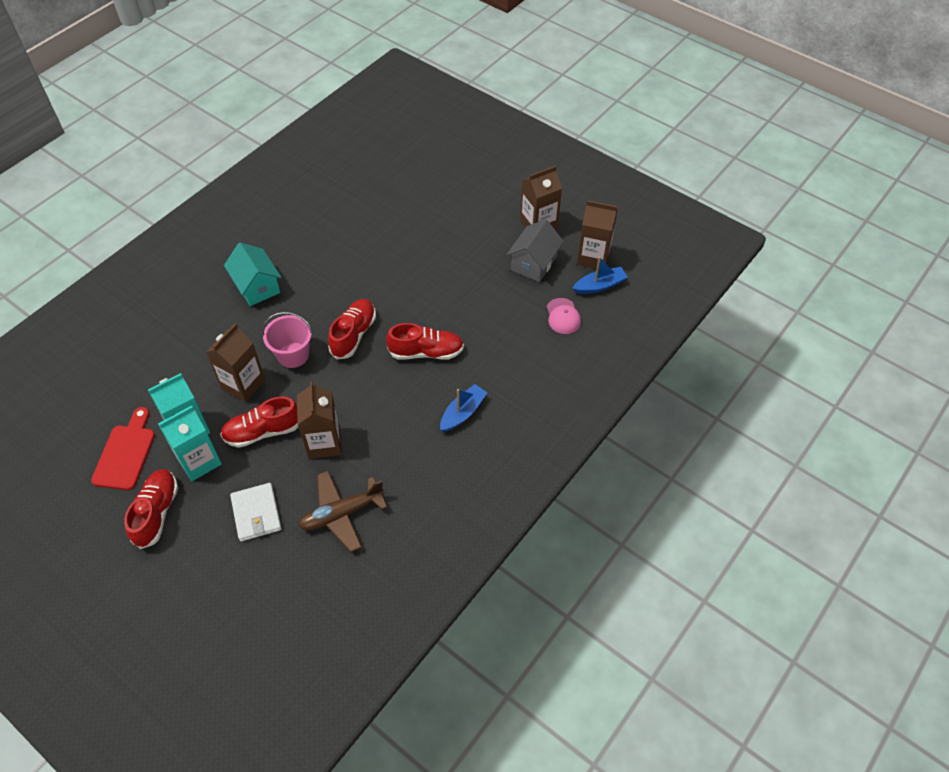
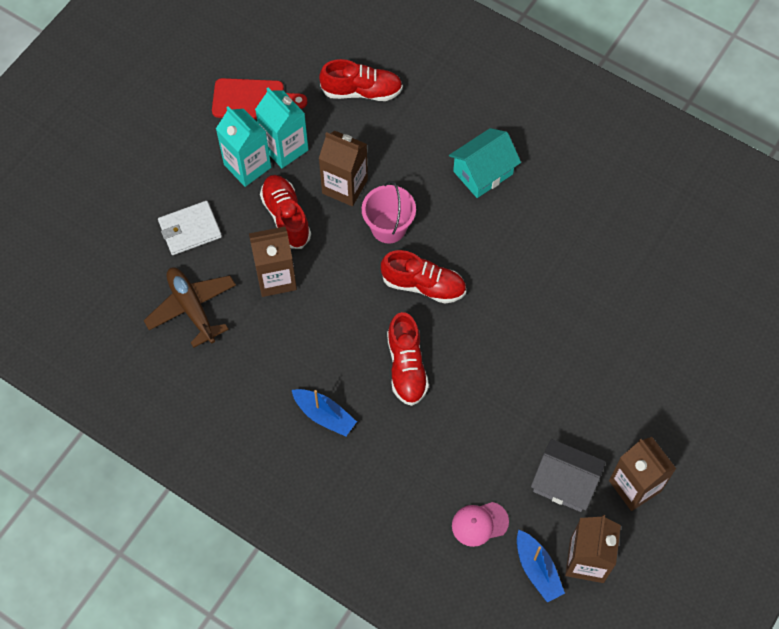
camera: 85 degrees right, 10 degrees up
(156, 513) = (188, 143): red shoe -> red shoe (361, 91)

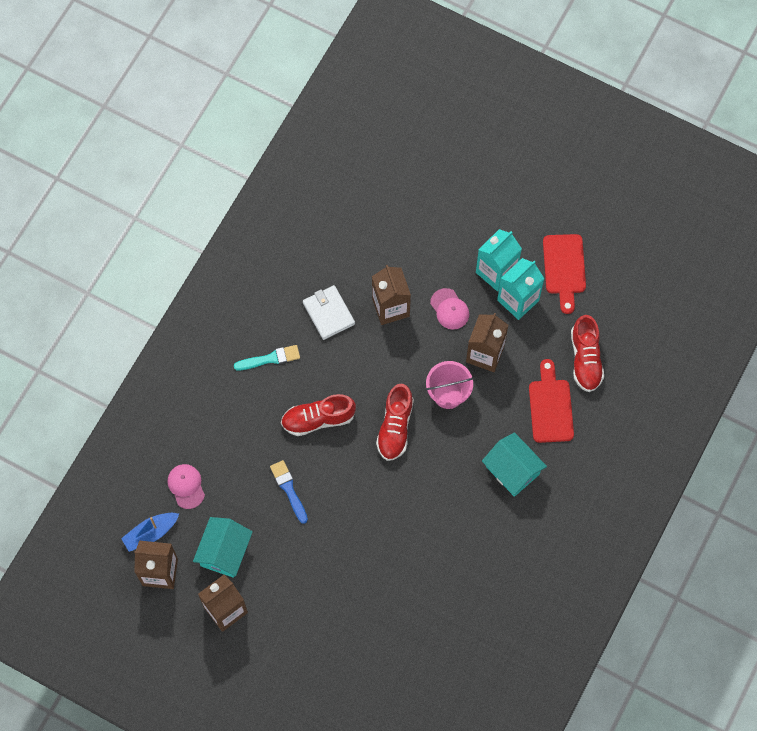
camera: 85 degrees right, 5 degrees up
(190, 230) = (429, 234): white wallet -> white wallet (328, 313)
(192, 308) = (357, 246): brown plane -> none
(286, 217) = (449, 309): red shoe -> pink cap
(324, 415) = (270, 358): blue boat -> turquoise brush
(413, 129) = (550, 407): none -> red cutting board
(490, 405) = (289, 489): none -> blue brush
(564, 483) = (224, 552): grey house -> turquoise house

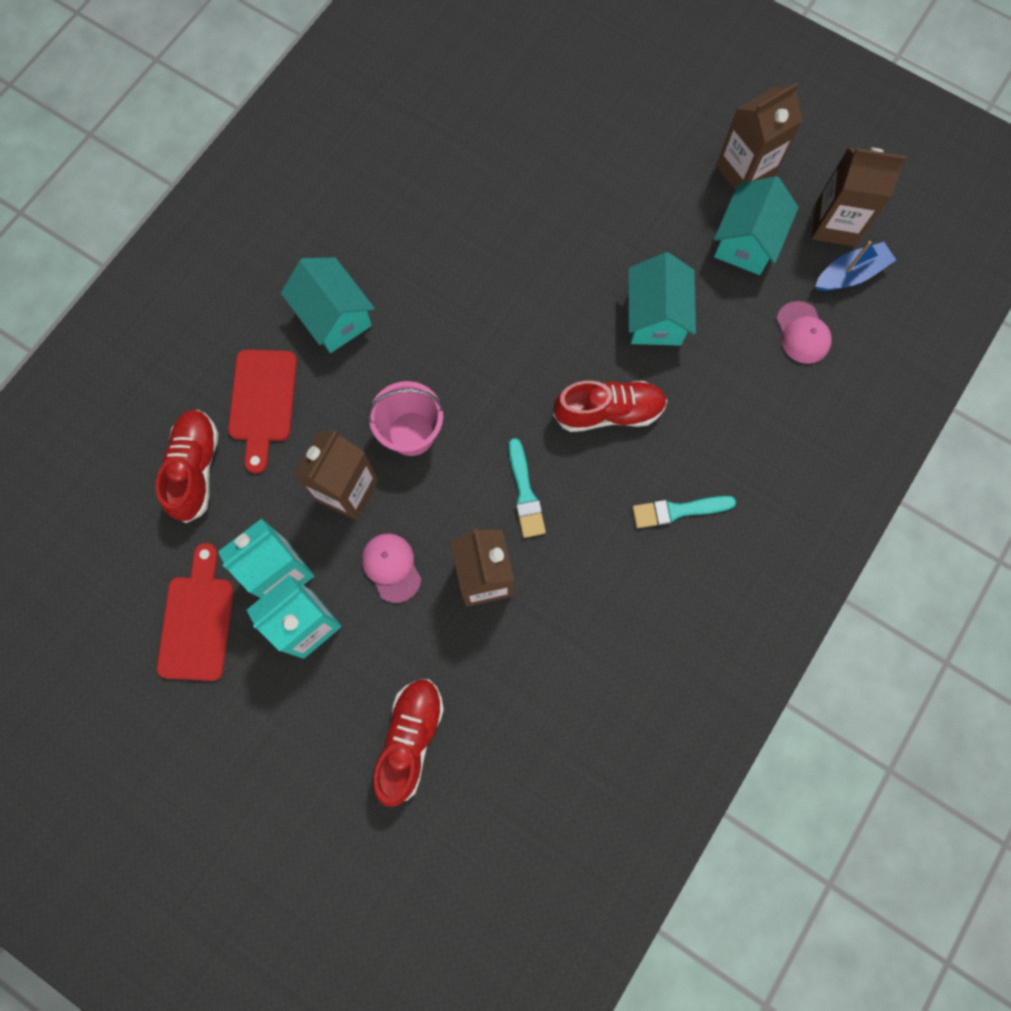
camera: 175 degrees left, 5 degrees up
(289, 489) = (655, 317): blue brush -> turquoise house
(328, 313) = (583, 577): white wallet -> none
(369, 361) = (525, 493): none -> turquoise brush
(395, 427) = (496, 391): red shoe -> red shoe (410, 739)

